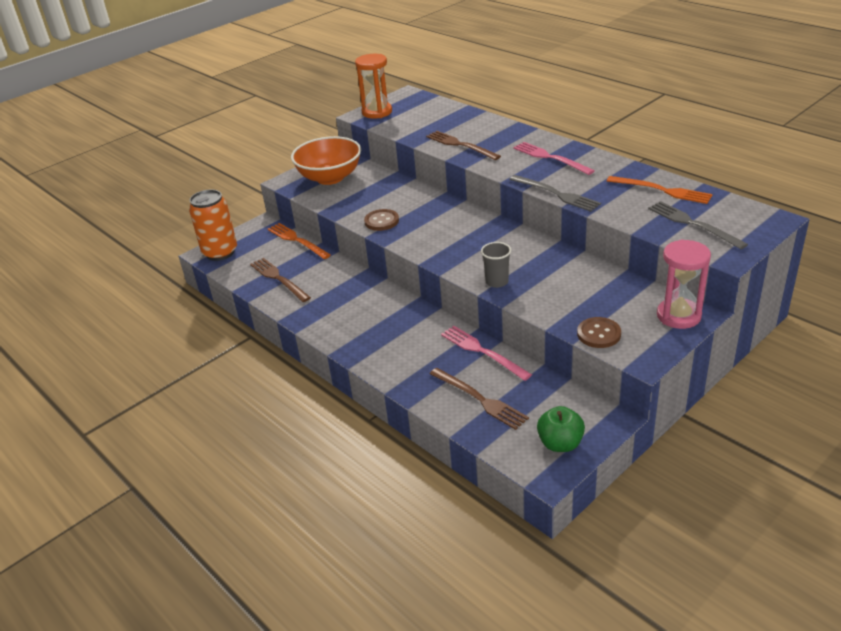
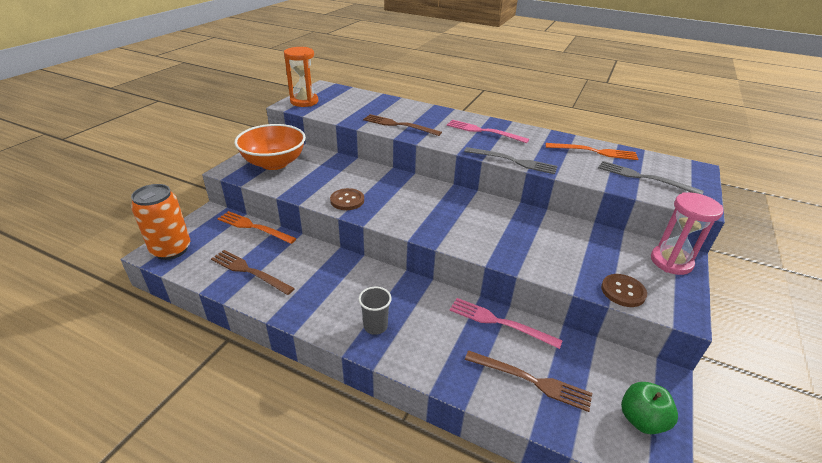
camera: 25 degrees left, 0 degrees up
(497, 282) = (494, 249): grey cup -> grey cup (375, 326)

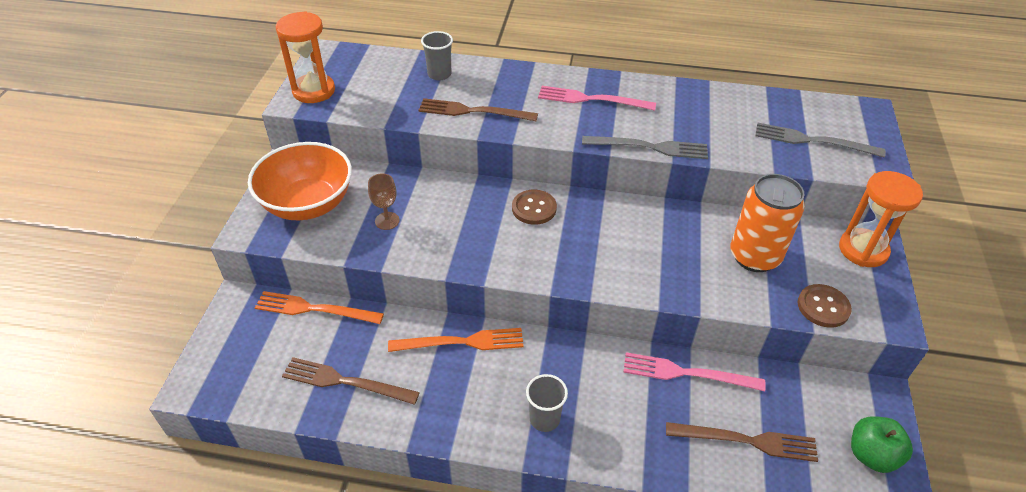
camera: 15 degrees left, 10 degrees up
(171, 250) = (216, 375): orange can -> orange can (754, 256)
(318, 180) = (387, 221): none -> brown goblet
(347, 200) = (443, 248): brown button -> brown button (534, 208)
(387, 105) = (439, 74): none -> grey cup
(594, 152) = (742, 108): orange fork -> orange fork (461, 342)
(671, 262) = (863, 250): pink hourglass -> orange hourglass

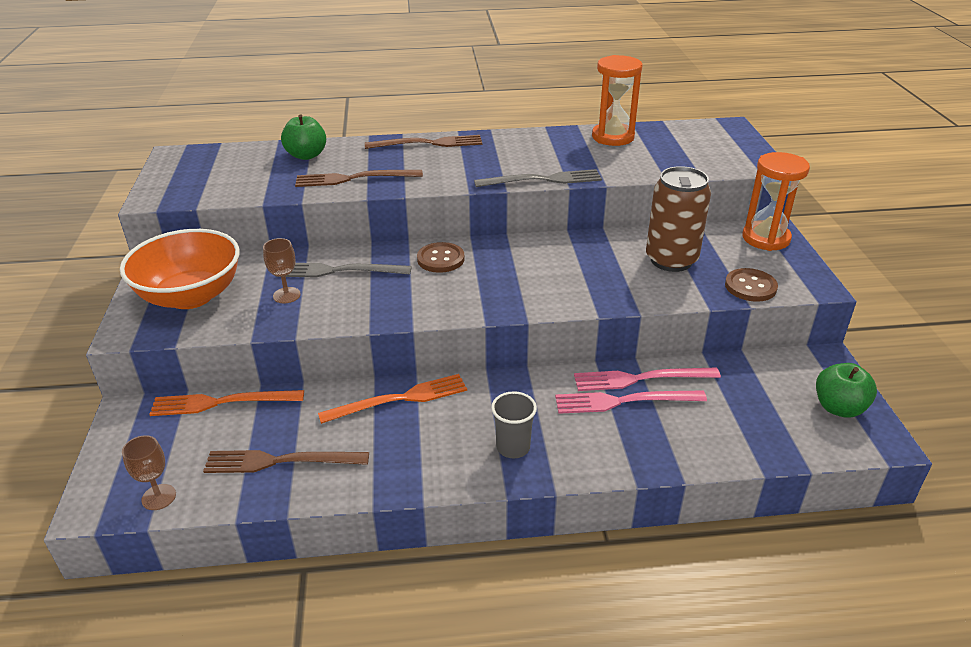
camera: 15 degrees left, 10 degrees down
(242, 392) = (159, 497): none -> brown goblet
(314, 91) = (172, 186): orange hourglass -> orange hourglass (613, 137)
(439, 74) = (306, 155): grey cup -> green apple
(591, 99) = (471, 153): pink fork -> pink fork (624, 401)
(746, 441) = (720, 422): brown fork -> brown fork (428, 143)
(754, 256) = (671, 260): orange can -> brown can
(813, 141) = (691, 153): grey fork -> grey fork (338, 271)

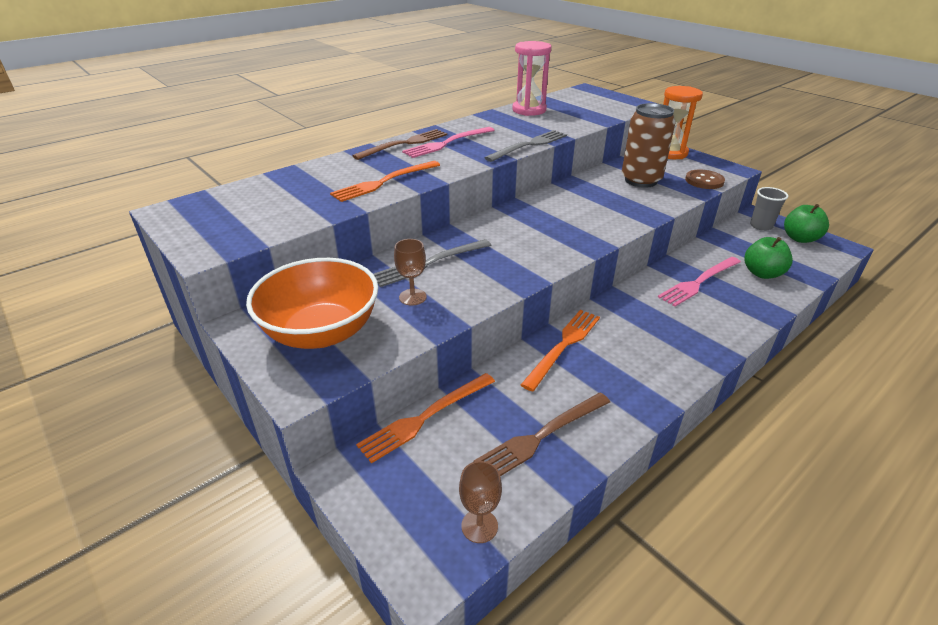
camera: 35 degrees left, 0 degrees up
(306, 155) = (311, 177): green apple -> green apple (762, 273)
(354, 178) = (384, 182): brown fork -> orange fork
(440, 259) = (496, 228): brown button -> none
(513, 447) = (680, 341): grey cup -> grey cup (761, 226)
(613, 137) = (529, 110): orange hourglass -> pink hourglass
(640, 379) = (688, 265): pink fork -> pink fork (447, 143)

